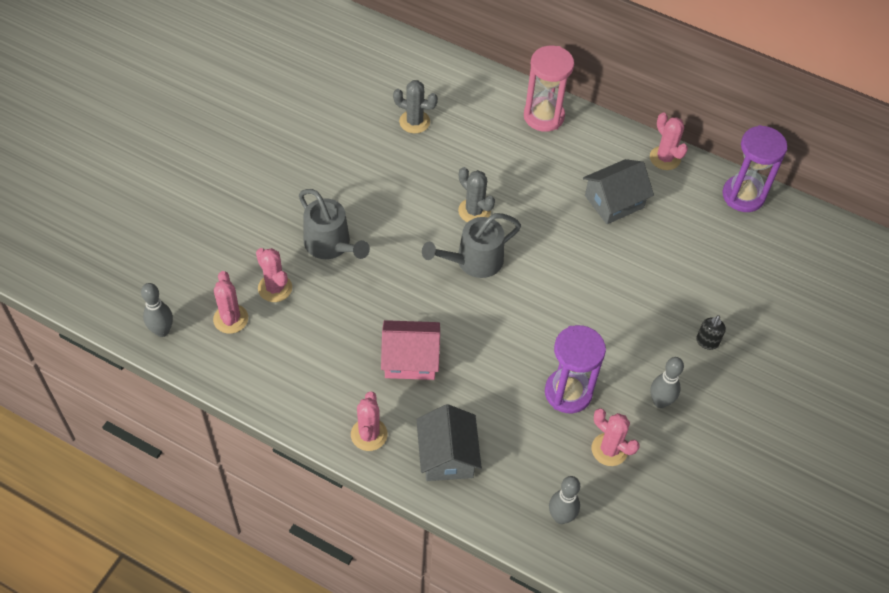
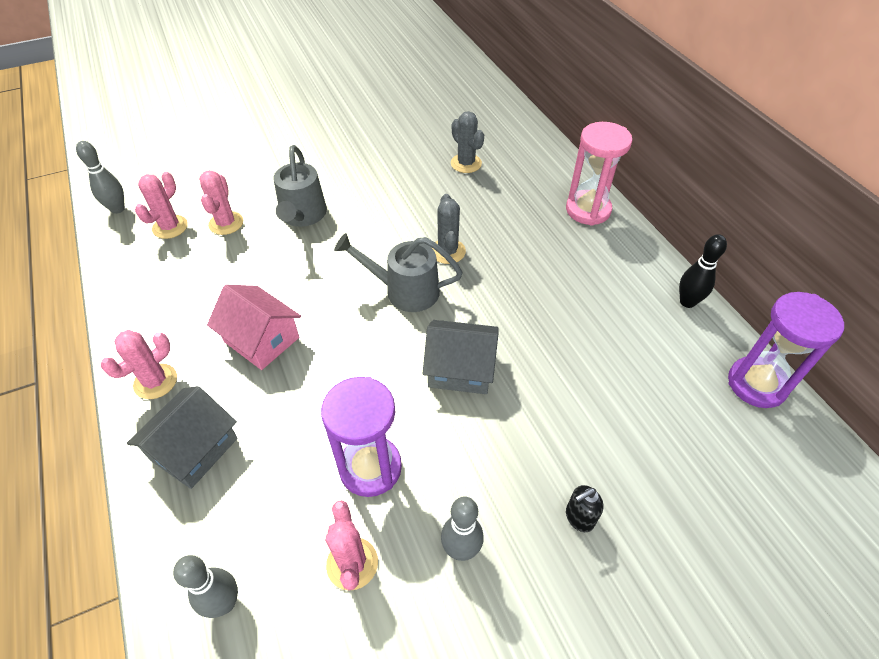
camera: 40 degrees right, 5 degrees down
(614, 201) = (594, 313): grey house -> grey house (460, 369)
(665, 158) = (687, 302): pink cactus -> black bowling pin

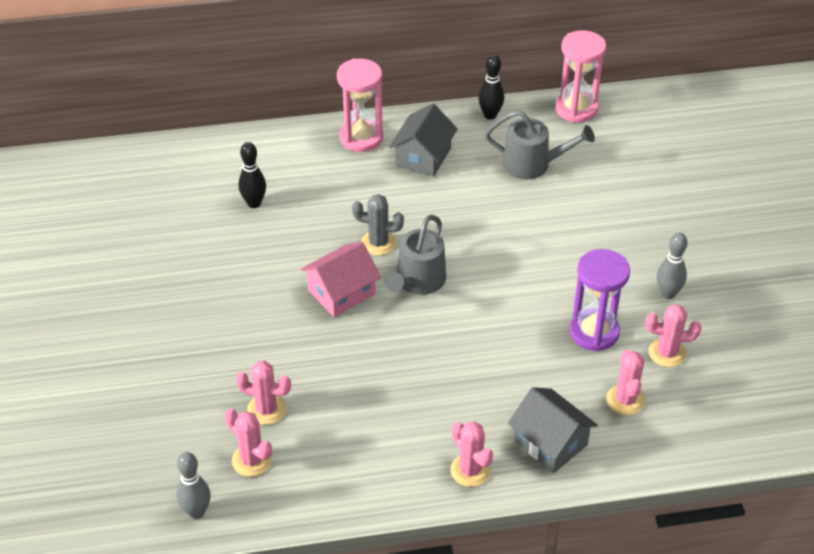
camera: 75 degrees left, 5 degrees down
(225, 603) = (682, 426): grey bowling pin -> none
(261, 339) = (444, 390): pink house -> pink house (341, 292)
(264, 521) = (625, 400): none -> pink cactus
(302, 216) = (281, 344): grey watering can -> grey watering can (533, 164)
(460, 369) = (516, 262): grey house -> grey house (423, 157)
(466, 163) = (254, 203): grey cactus -> black bowling pin
(579, 518) = (657, 229): black soap dispenser -> none
(756, 384) = (576, 109): purple hourglass -> pink hourglass

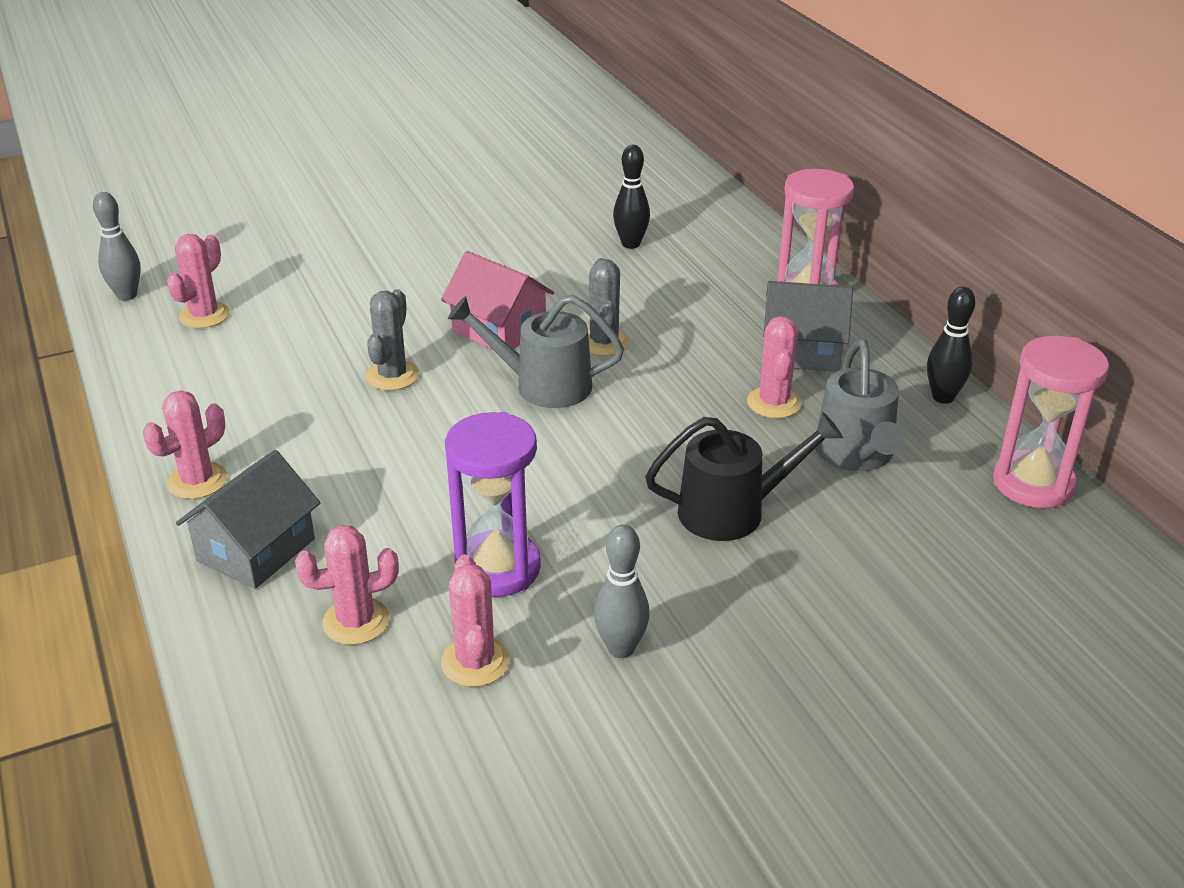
camera: 75 degrees right, 10 degrees down
(266, 409) = (284, 311): pink cactus -> pink cactus (774, 403)
(379, 356) = (392, 376): none -> grey cactus
(568, 225) = (733, 511): none -> black watering can

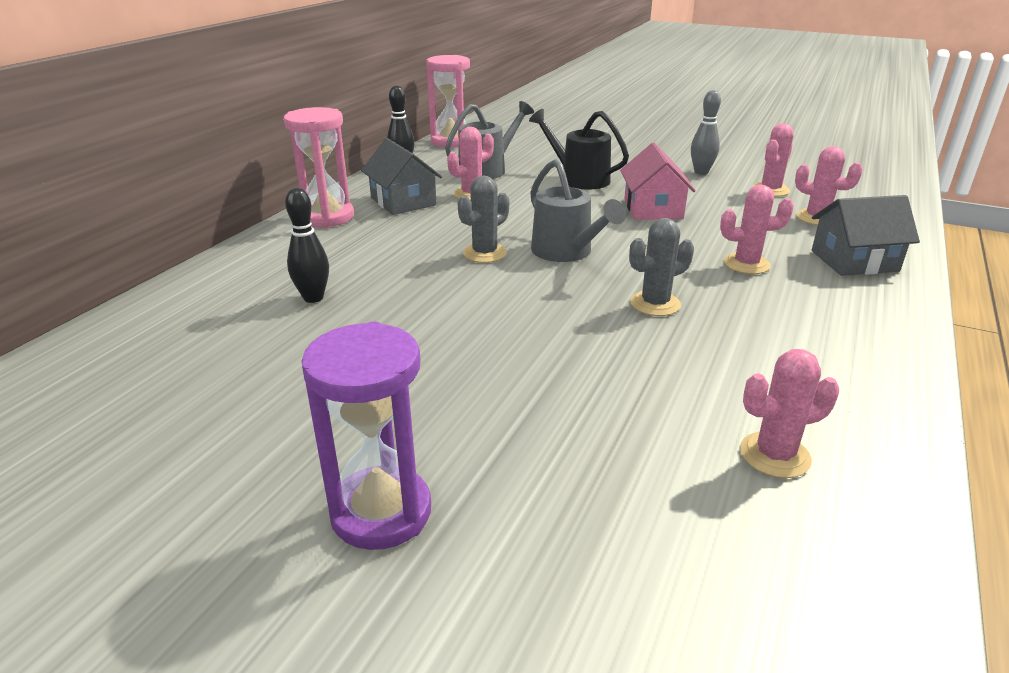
camera: 130 degrees left, 5 degrees down
(127, 295) = (866, 556): grey bowling pin -> none
(197, 481) = (875, 309): pink cactus -> pink cactus (746, 264)
(498, 568) = (720, 205): purple hourglass -> purple hourglass (381, 512)
(499, 329) = (530, 294): pink house -> pink house (653, 209)

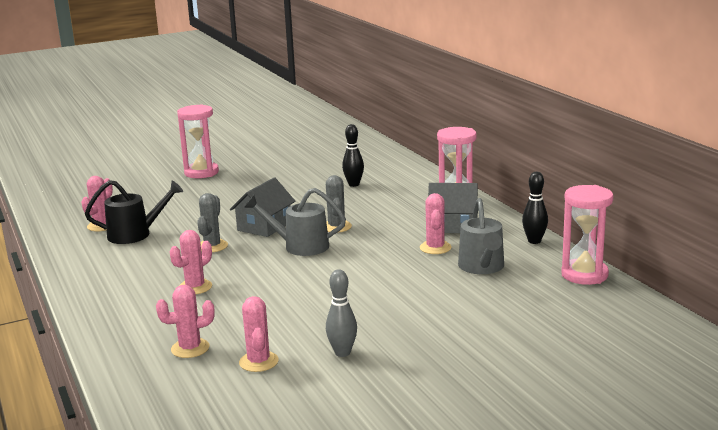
camera: 130 degrees right, 10 degrees down
(381, 512) = (201, 173): purple hourglass -> pink hourglass
(578, 179) = (409, 294): black watering can -> black watering can (135, 234)
(653, 209) = (310, 296): pink house -> none
(854, 261) = (132, 322): grey house -> grey house (264, 226)

